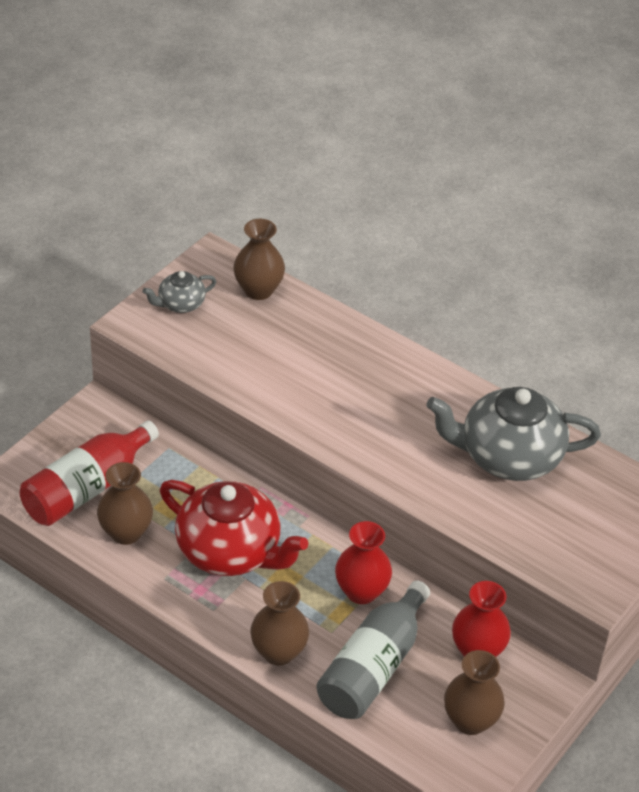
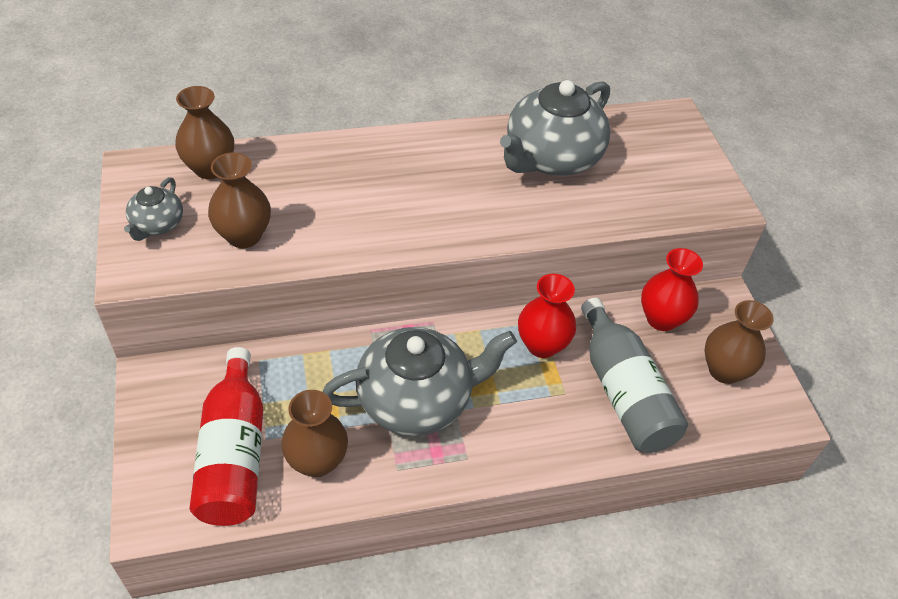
camera: 50 degrees left, 5 degrees up
(230, 551) = (416, 400): red teapot -> grey teapot
(278, 652) = (554, 444): brown vase -> brown vase (244, 236)

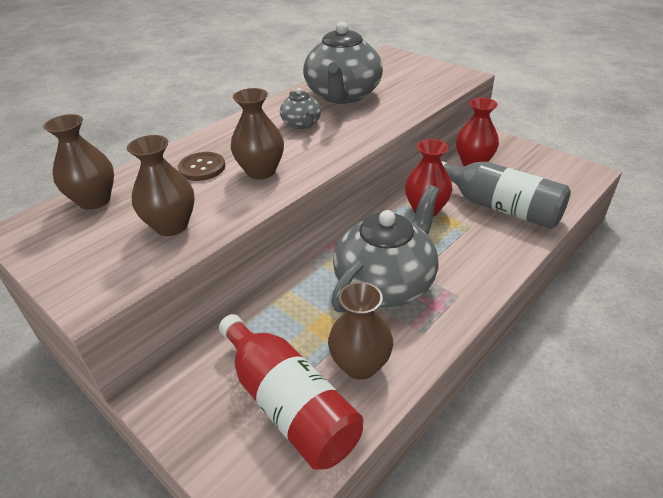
camera: 30 degrees left, 10 degrees down
(157, 225) = (81, 255): grey teapot -> grey teapot (301, 124)
(324, 181) = (202, 168): none -> brown button
(724, 370) = (535, 169): brown vase -> brown vase (261, 171)

